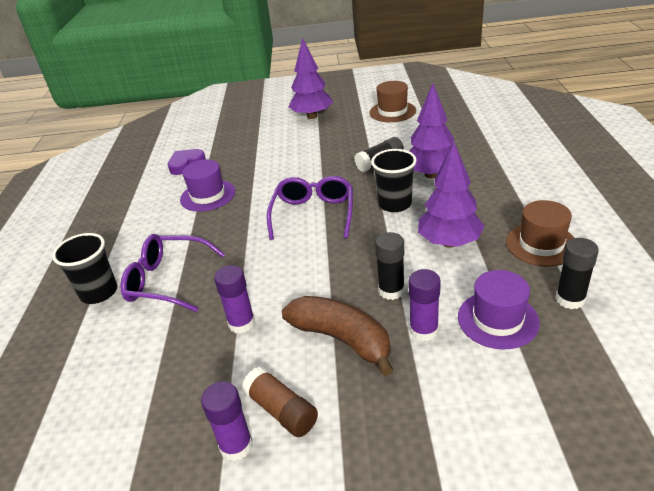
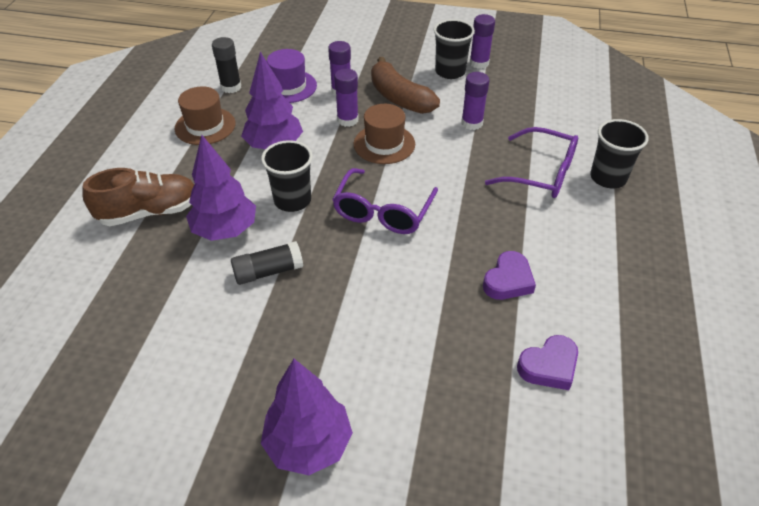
camera: 170 degrees left, 10 degrees up
(208, 195) = (508, 280): purple hat -> purple heart
(281, 411) = (450, 72): brown glue stick -> black cup
(391, 290) = (347, 120): black glue stick -> purple glue stick
(392, 111) = (168, 398): brown hat -> brown hat (384, 144)
(502, 171) = (149, 212): none -> brown shoe

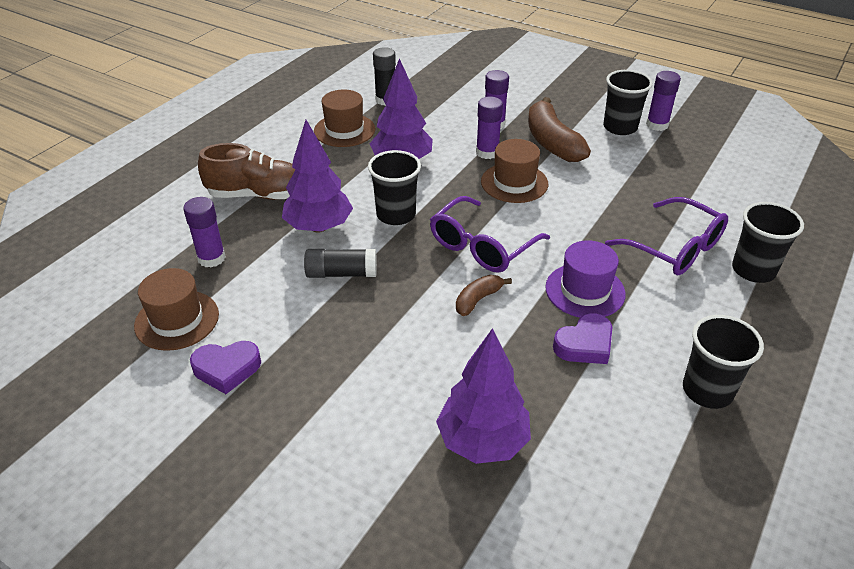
camera: 20 degrees right, 5 degrees down
(127, 364) = (177, 320): none -> brown hat
(288, 86) = (442, 110): purple hat -> purple hat (585, 291)
(308, 444) = (305, 438): purple tree -> purple tree (482, 441)
(402, 264) = (478, 300): none -> brown banana
(472, 123) = (619, 182): purple glue stick -> purple glue stick (211, 258)
(549, 366) = (589, 440): purple heart -> purple heart (227, 369)
(619, 293) = (707, 390): none -> black cup

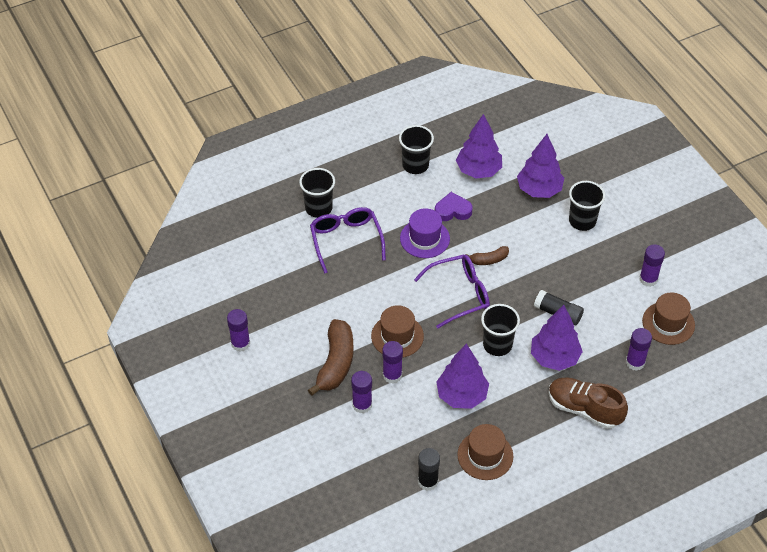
camera: 150 degrees left, 10 degrees up
(227, 369) = (648, 279): purple heart -> purple glue stick
(606, 429) = (478, 170): none -> purple tree
(620, 127) = (270, 354): black cup -> black cup (582, 221)

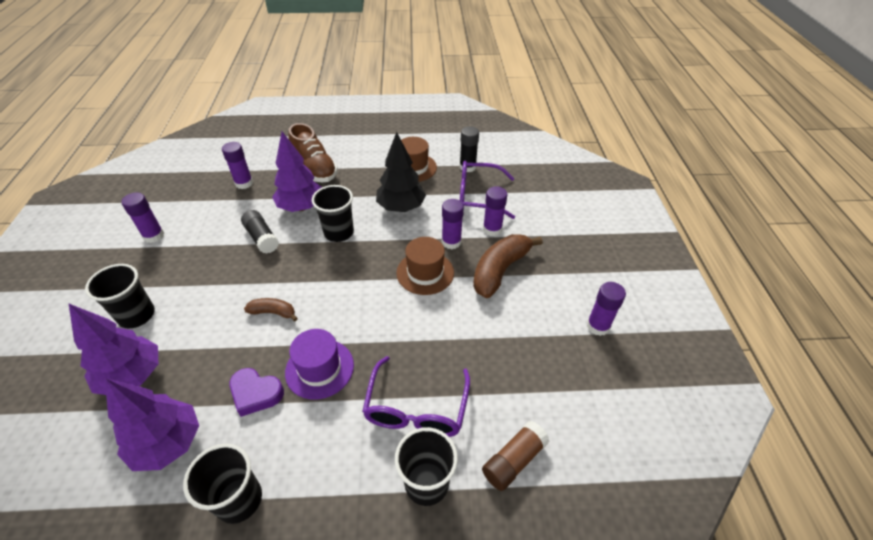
camera: 155 degrees left, 5 degrees down
(273, 236) = (514, 460): none -> brown glue stick
(460, 294) = (334, 289): purple glasses -> purple glasses (478, 196)
(461, 395) = (401, 208): purple tree -> black tree
(668, 323) = (185, 198): brown hat -> none

